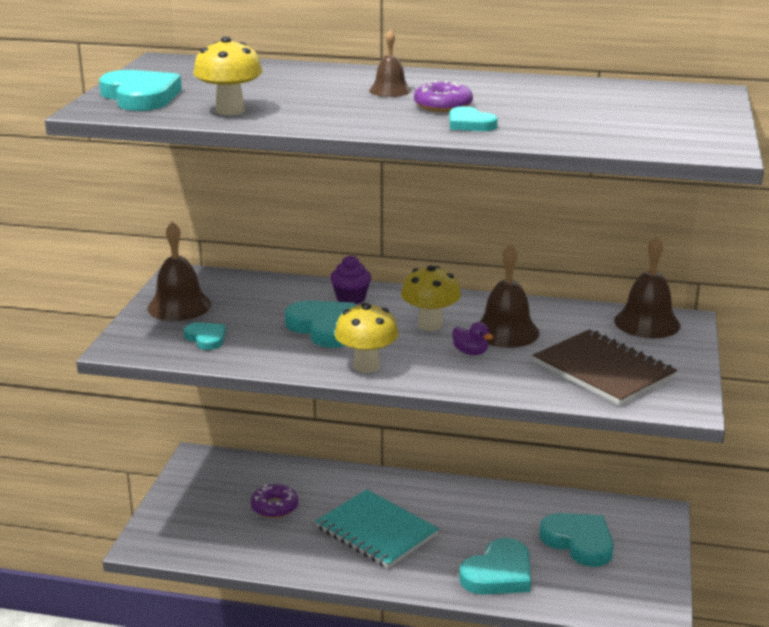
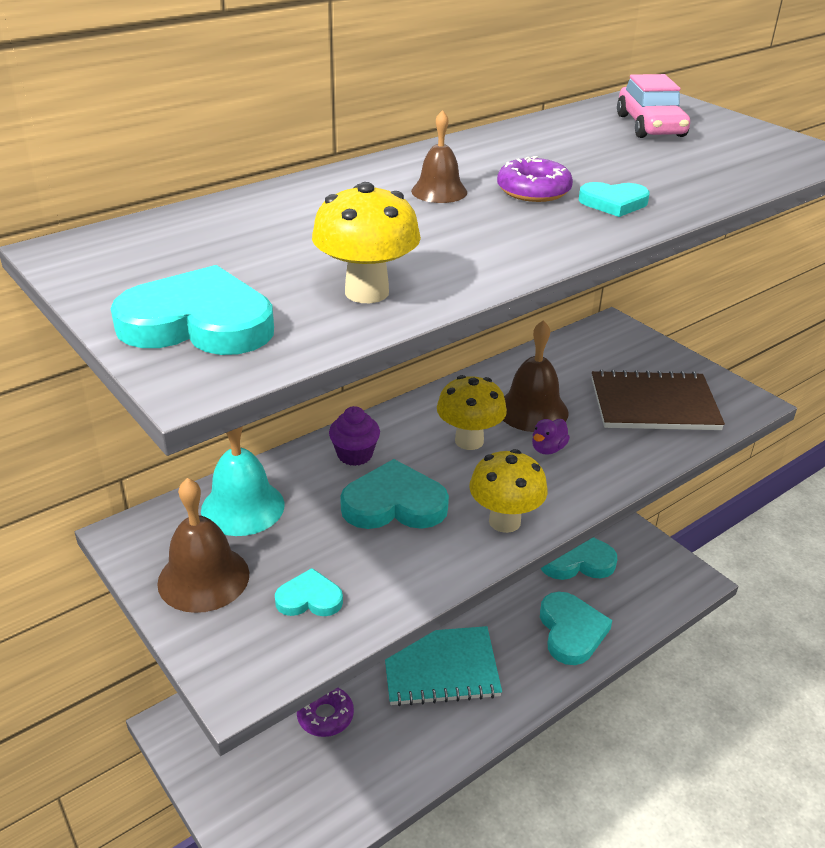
camera: 50 degrees left, 10 degrees up
(250, 290) = (242, 507): none -> turquoise bell
(470, 352) = (548, 449): purple duck -> purple duck turned 135 degrees clockwise
(642, 103) = (650, 126): none -> pink car
(647, 323) = (597, 342): brown bell -> none

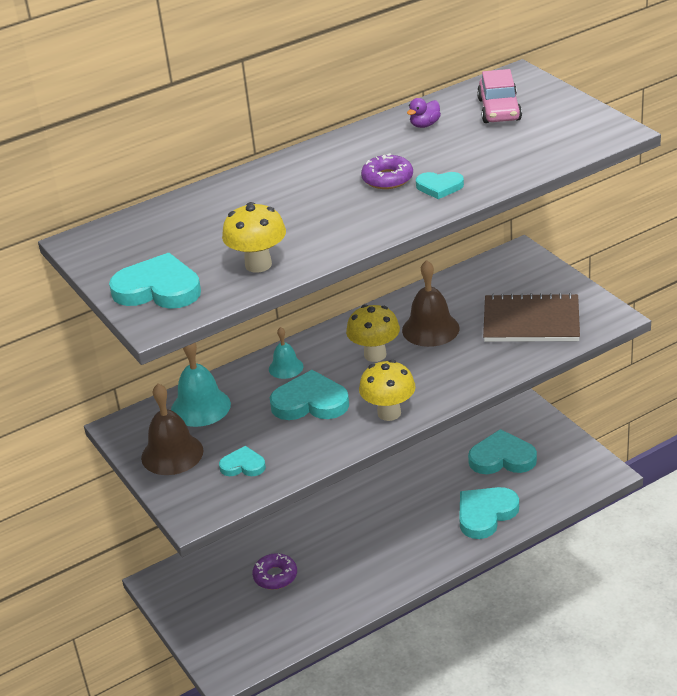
camera: 10 degrees right, 0 degrees up
(355, 455) = (286, 367): purple cupcake -> turquoise bell
(439, 191) = (322, 183): brown bell -> none
(440, 668) = (370, 542): turquoise notebook -> none
(548, 449) = (435, 359): purple duck -> purple duck (424, 125)
(571, 631) = (485, 514): turquoise heart -> turquoise heart turned 135 degrees counterclockwise

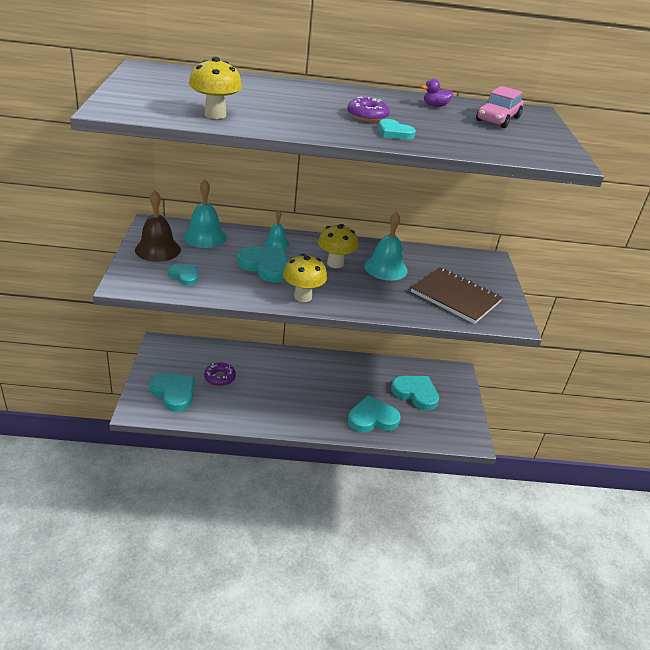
camera: 25 degrees right, 0 degrees up
(158, 289) = (139, 99): turquoise heart -> turquoise heart (174, 393)
(430, 329) = (385, 268): brown bell -> turquoise bell

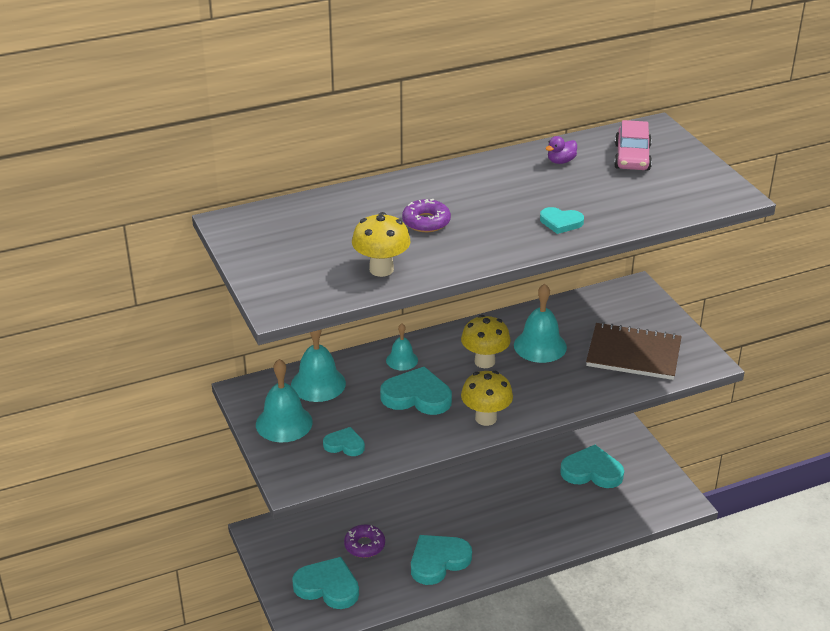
camera: 20 degrees left, 0 degrees up
(157, 249) = (284, 423): brown bell -> turquoise bell
(367, 116) = (515, 207): purple donut -> purple donut (426, 222)
(372, 418) = (566, 521): turquoise heart -> turquoise heart (438, 561)

